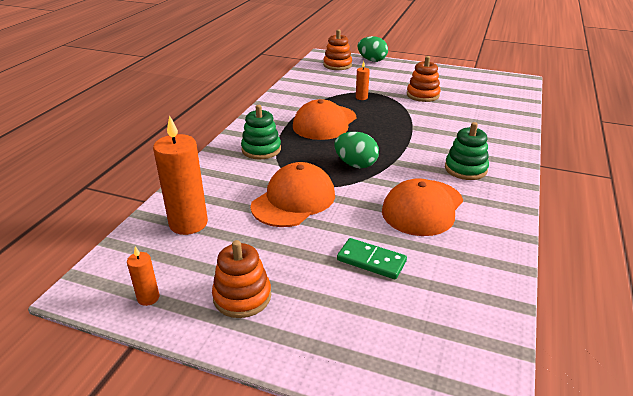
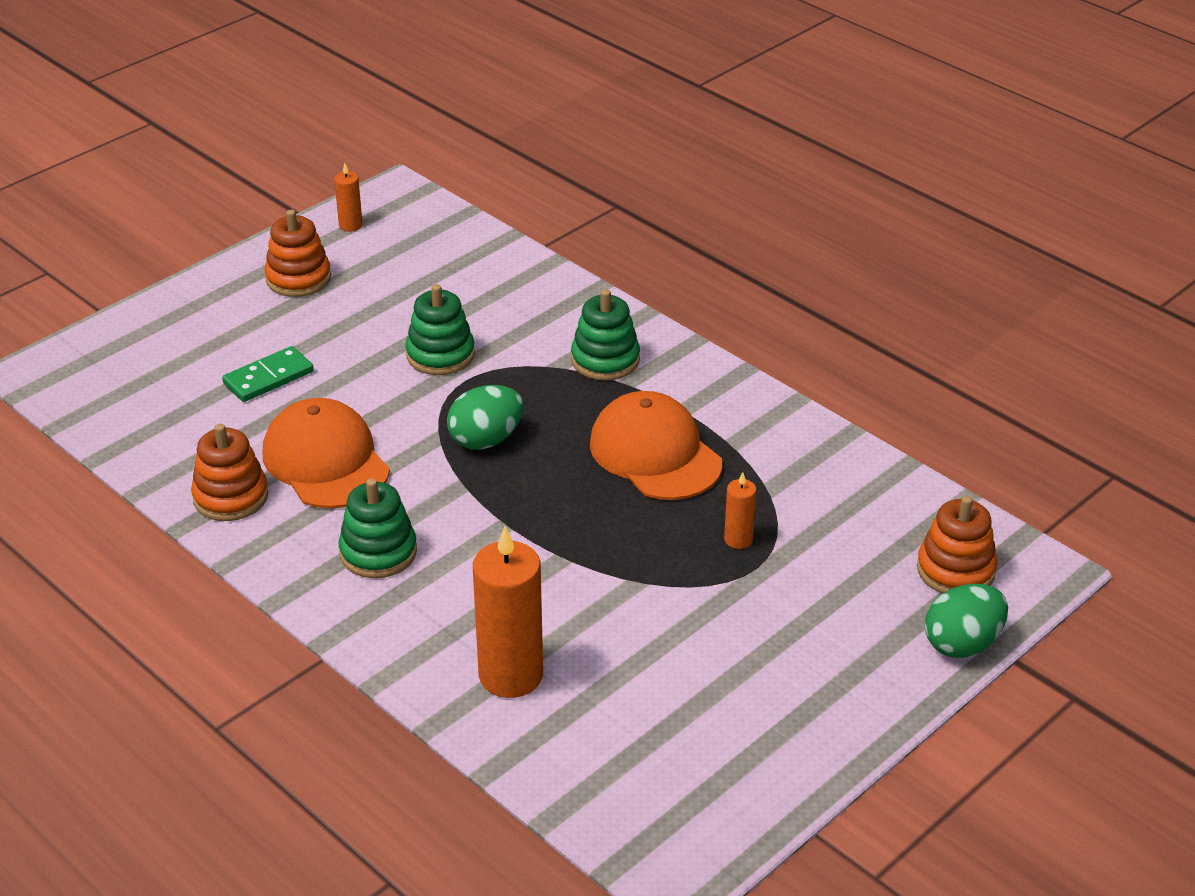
camera: 115 degrees right, 5 degrees up
(188, 223) = (459, 266): orange candle -> orange candle (511, 675)
(293, 200) = (440, 355): orange cap -> green stacking toy
(423, 95) = (695, 638): orange stacking toy -> orange stacking toy (231, 497)

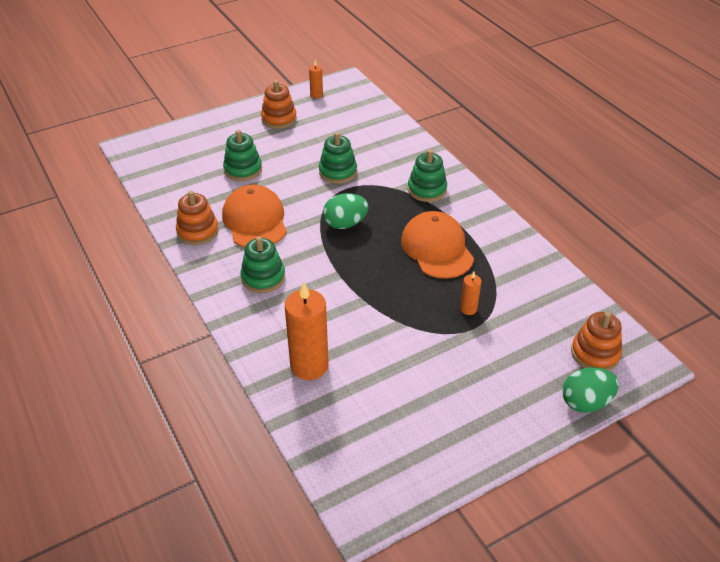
camera: 15 degrees right, 5 degrees up
(268, 378) = (243, 169): green domino -> green stacking toy

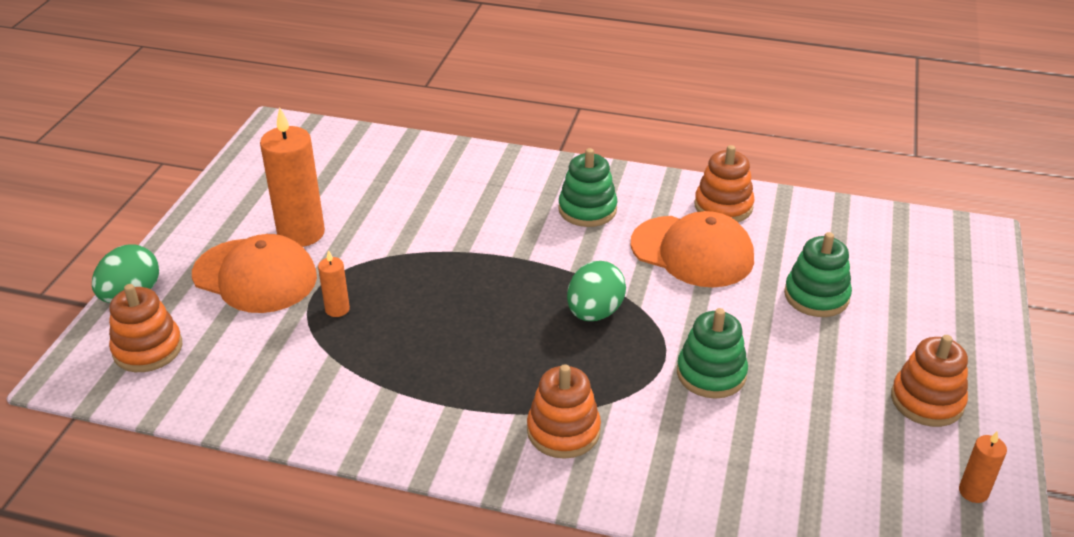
camera: 135 degrees right, 5 degrees down
(309, 366) = (437, 176): orange candle -> orange candle (301, 233)
(427, 190) = (563, 431): green stacking toy -> orange stacking toy
(437, 248) = (449, 354): orange cap -> orange cap (255, 276)

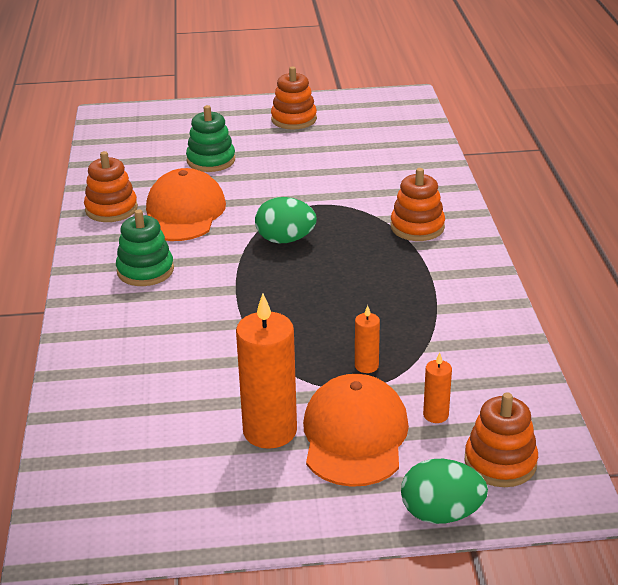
camera: 110 degrees left, 5 degrees down
(711, 374) = (320, 185): green stacking toy -> none
(973, 492) = (358, 104): orange candle -> orange candle (435, 415)

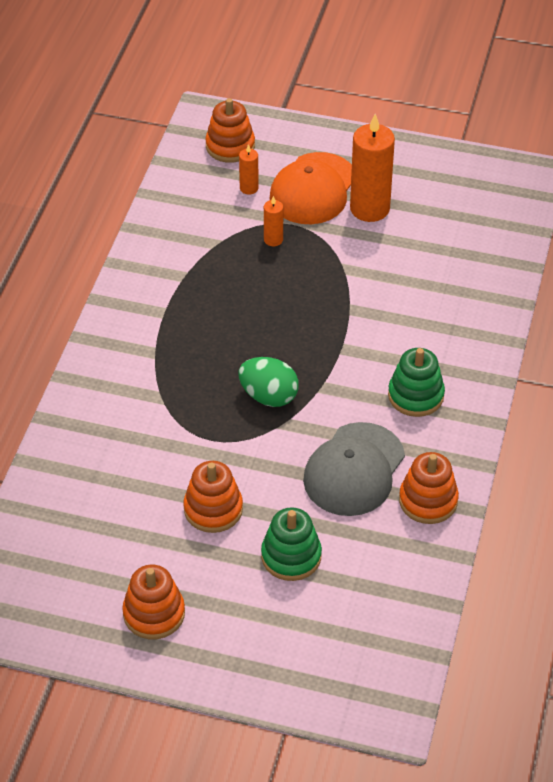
camera: 160 degrees left, 15 degrees up
(183, 213) = (354, 470): orange cap -> grey cap
(417, 227) = (135, 374): orange stacking toy -> orange stacking toy (213, 509)
(441, 514) = (289, 127): green egg -> none

